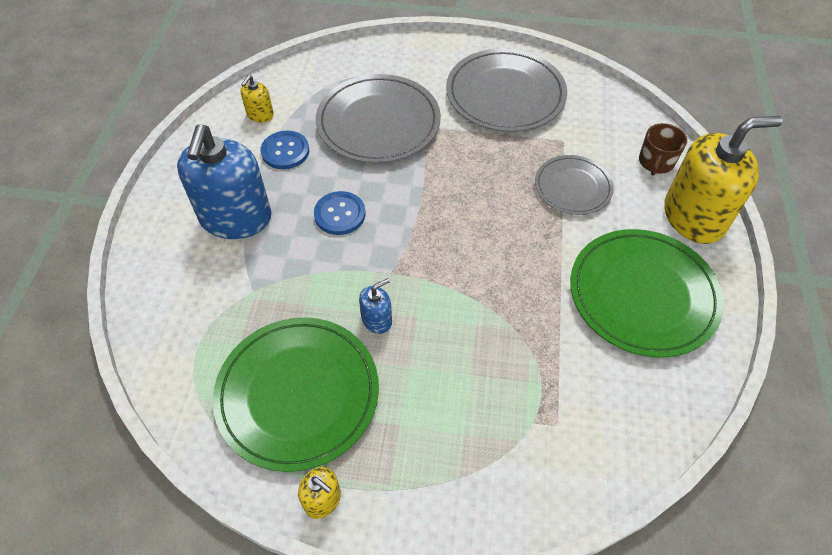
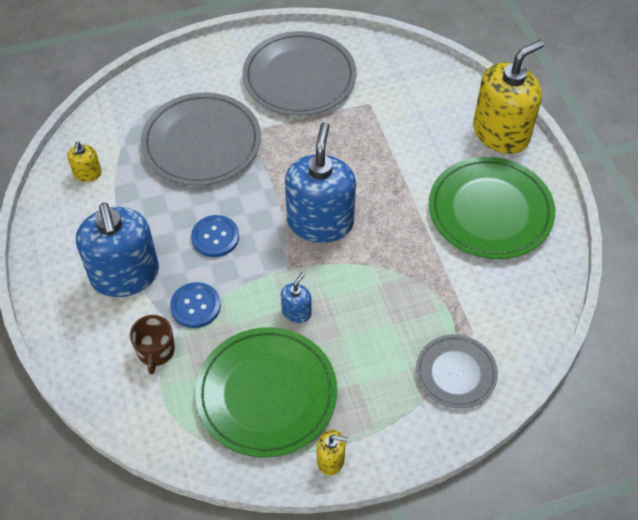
camera: 25 degrees left, 0 degrees up
(285, 151) = (132, 199): blue button -> blue button (195, 306)
(451, 238) = (320, 222): none -> blue soap dispenser
(573, 187) = (396, 142): grey plate -> grey plate (456, 373)
(656, 162) = (452, 96): brown mug -> brown mug (156, 351)

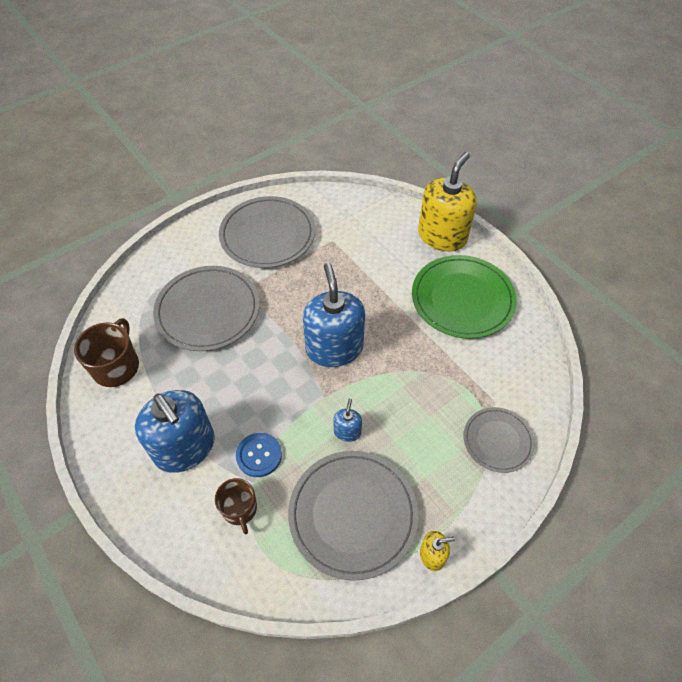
camera: 20 degrees left, 0 degrees up
(87, 173) = (116, 366): yellow soap dispenser -> brown mug
(215, 237) = (252, 388): blue button -> none
(266, 394) = (353, 514): green plate -> grey plate

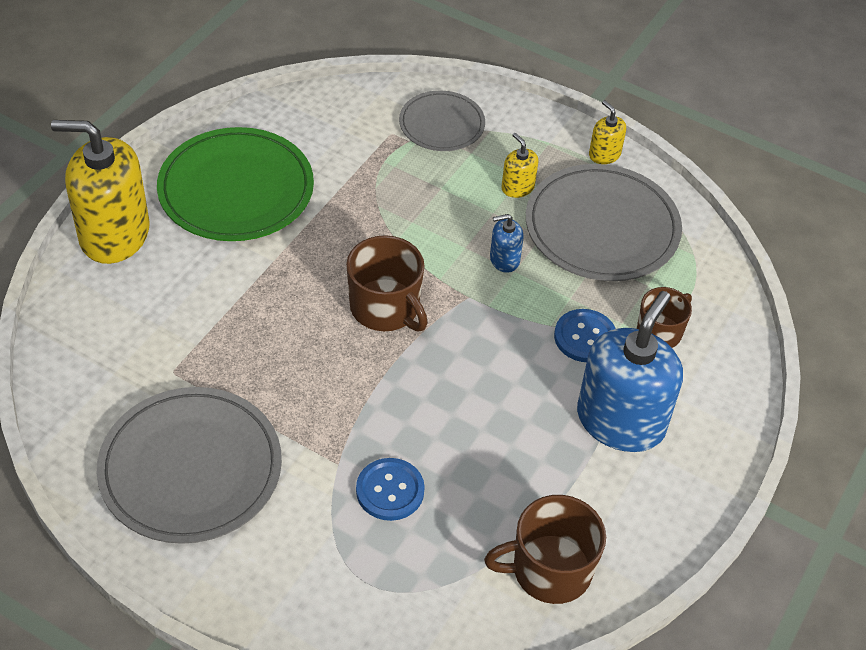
camera: 115 degrees left, 5 degrees down
(208, 310) = (390, 490): grey plate -> blue button
(334, 348) = (385, 308): blue soap dispenser -> brown mug
(414, 469) = (517, 187): none -> yellow soap dispenser

